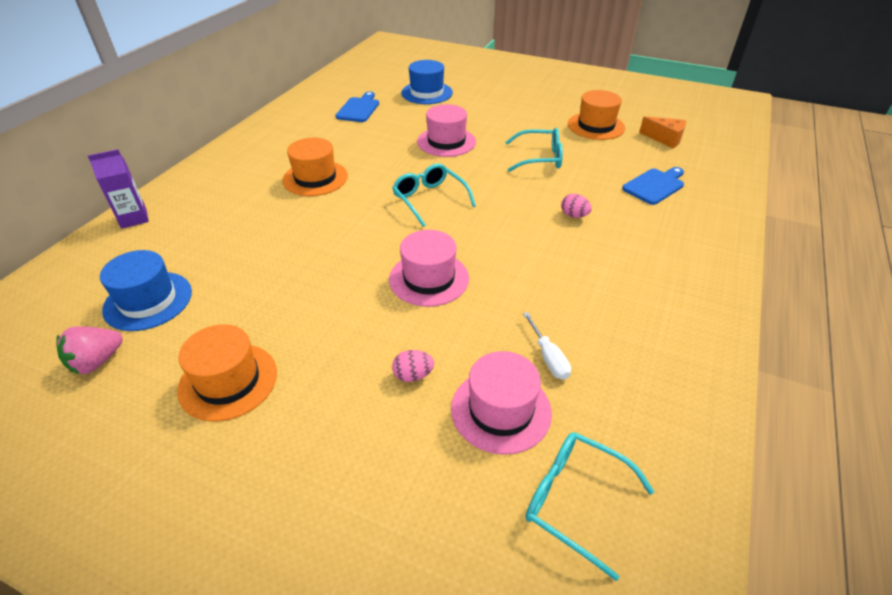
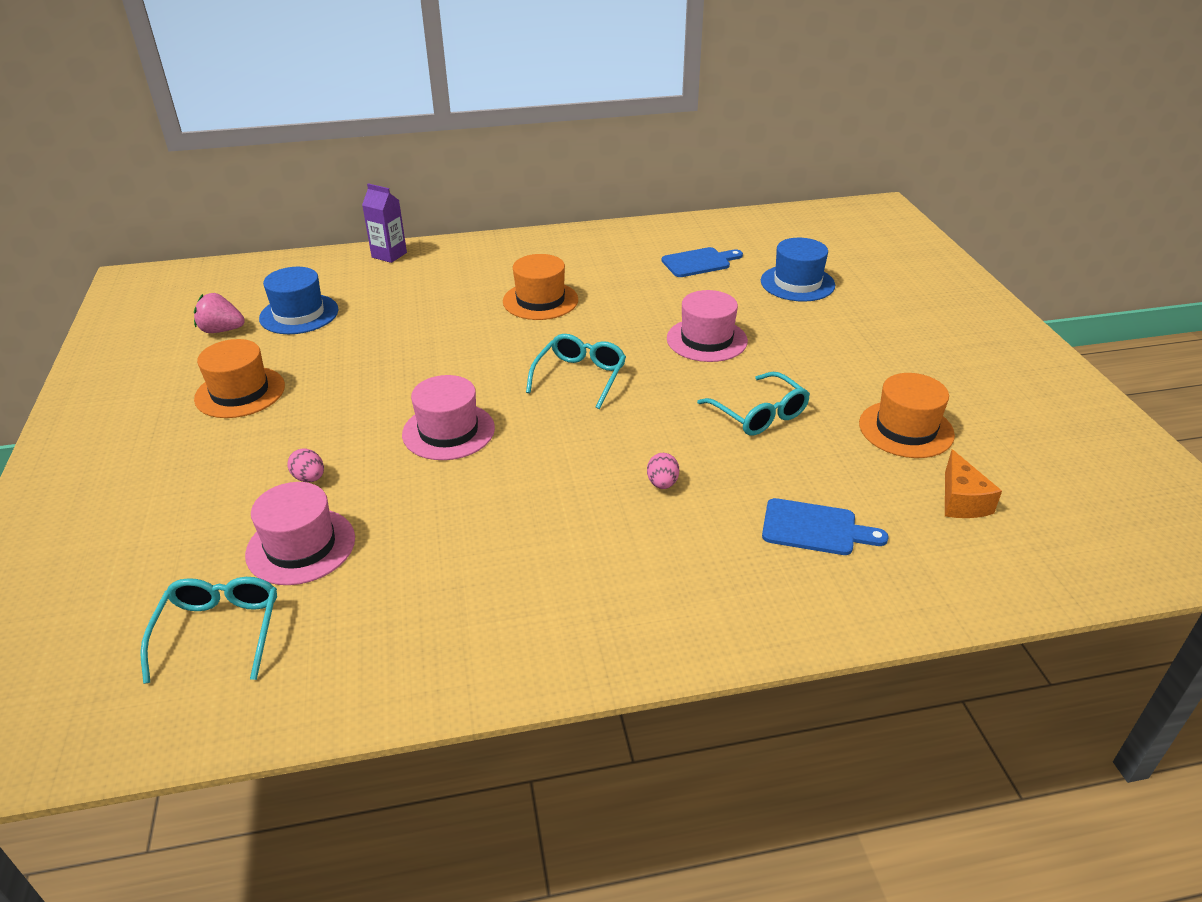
camera: 55 degrees right, 5 degrees down
(548, 358) = (393, 551): white screwdriver -> none

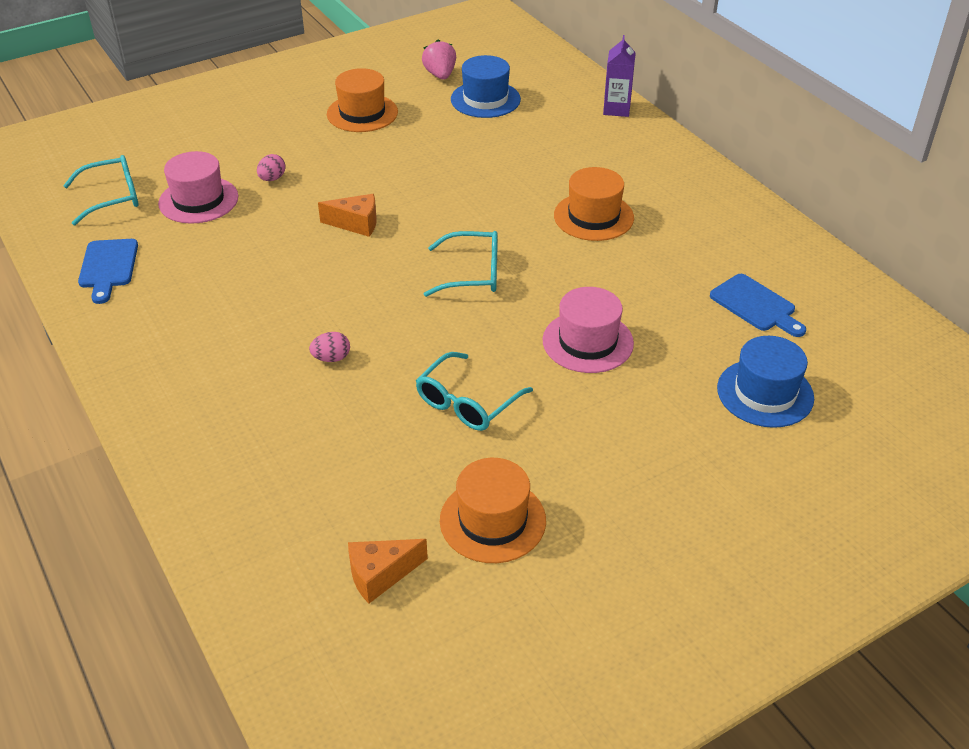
camera: 70 degrees right, 5 degrees up
(448, 431) = (356, 224): pink hat -> orange cheese
(815, 528) = (301, 467): blue cutting board -> blue cutting board (108, 267)

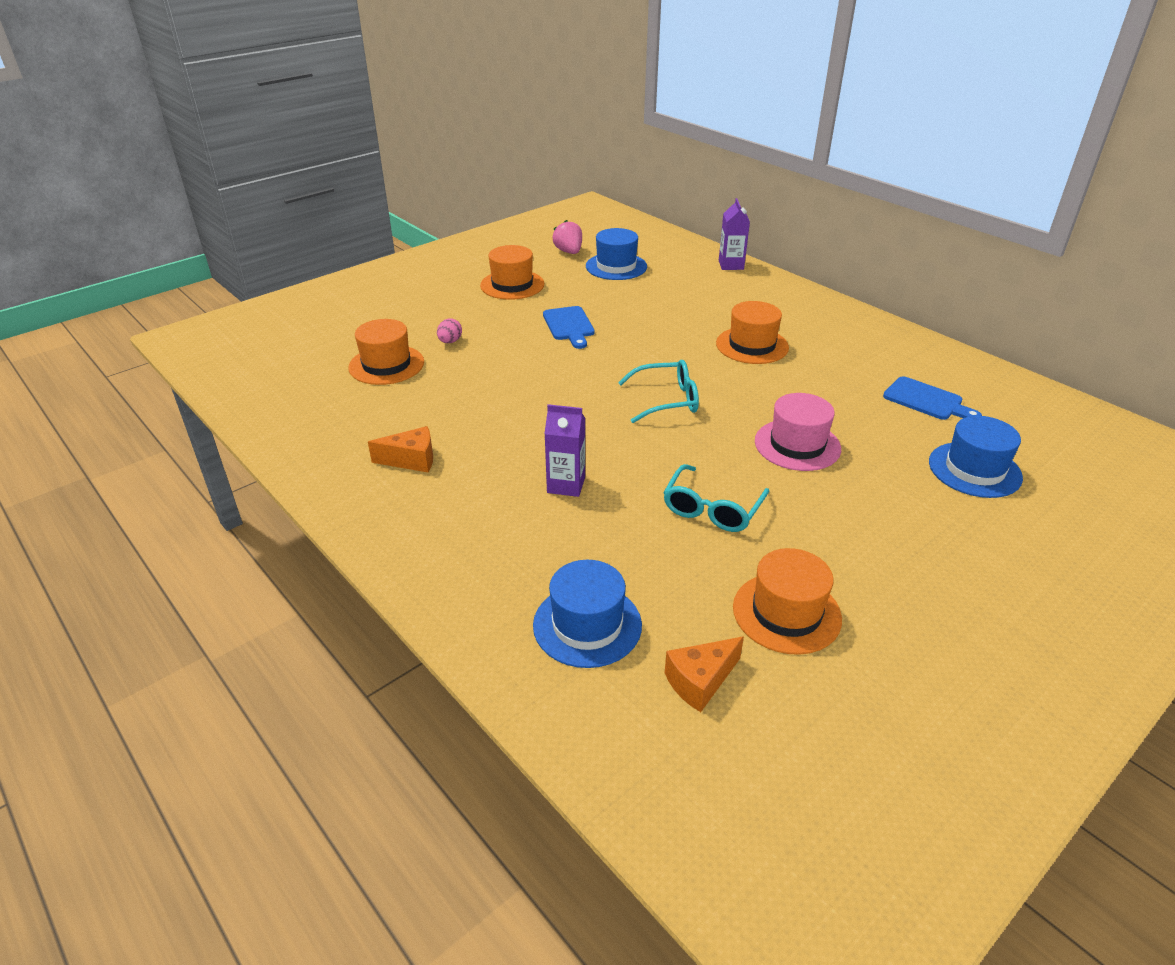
camera: 10 degrees left, 5 degrees down
(108, 267) = (316, 429): blue cutting board -> blue cutting board (569, 325)
(112, 197) = (302, 370): turquoise glasses -> none
(198, 200) = (386, 365): pink hat -> orange hat
(297, 506) = (587, 625): none -> blue hat
(331, 358) = (566, 485): pink egg -> purple carton
(356, 224) = (542, 370): orange cheese -> orange cheese (411, 460)

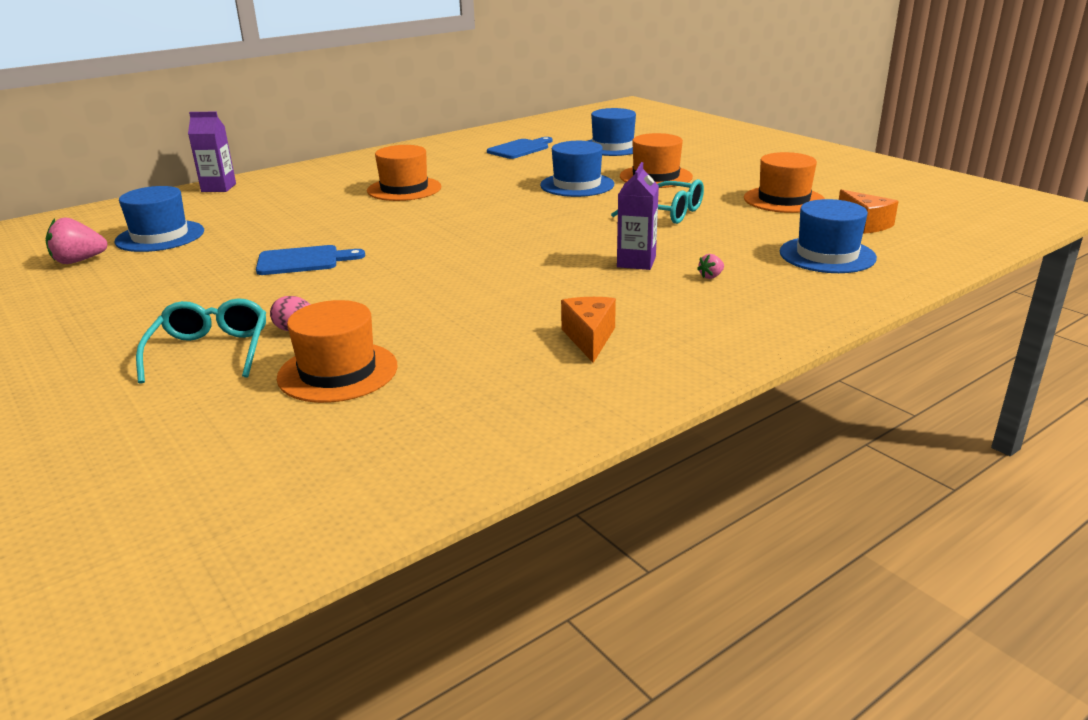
camera: 85 degrees left, 10 degrees down
(512, 285) = (149, 294): orange hat -> orange hat (655, 177)
(529, 530) = (711, 276): none -> pink strawberry
(667, 400) = (493, 222): turquoise glasses -> turquoise glasses (210, 351)
(797, 445) = (577, 185): pink hat -> blue hat

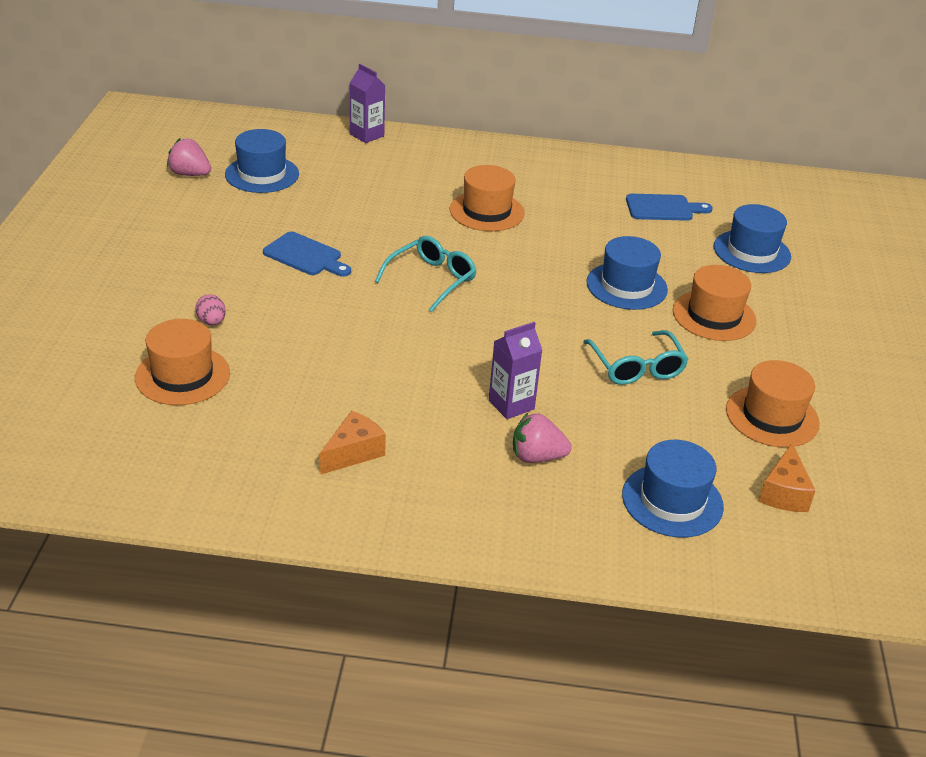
camera: 40 degrees right, 10 degrees up
(210, 351) = (148, 310): turquoise glasses -> turquoise glasses (432, 279)
(711, 276) = (537, 457): pink strawberry -> pink strawberry, size x2.00

